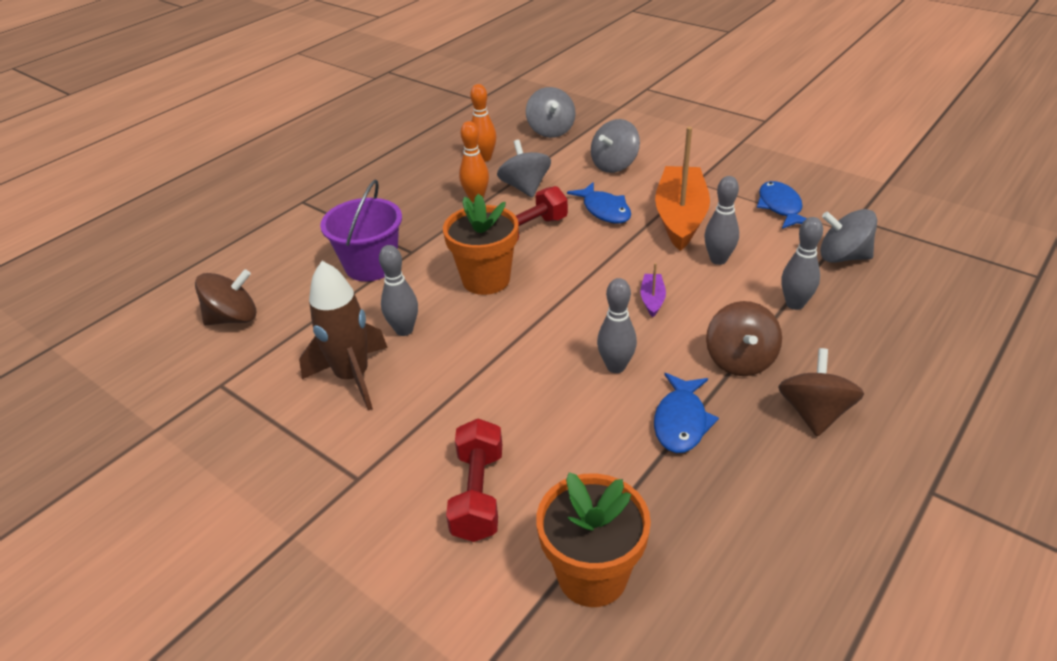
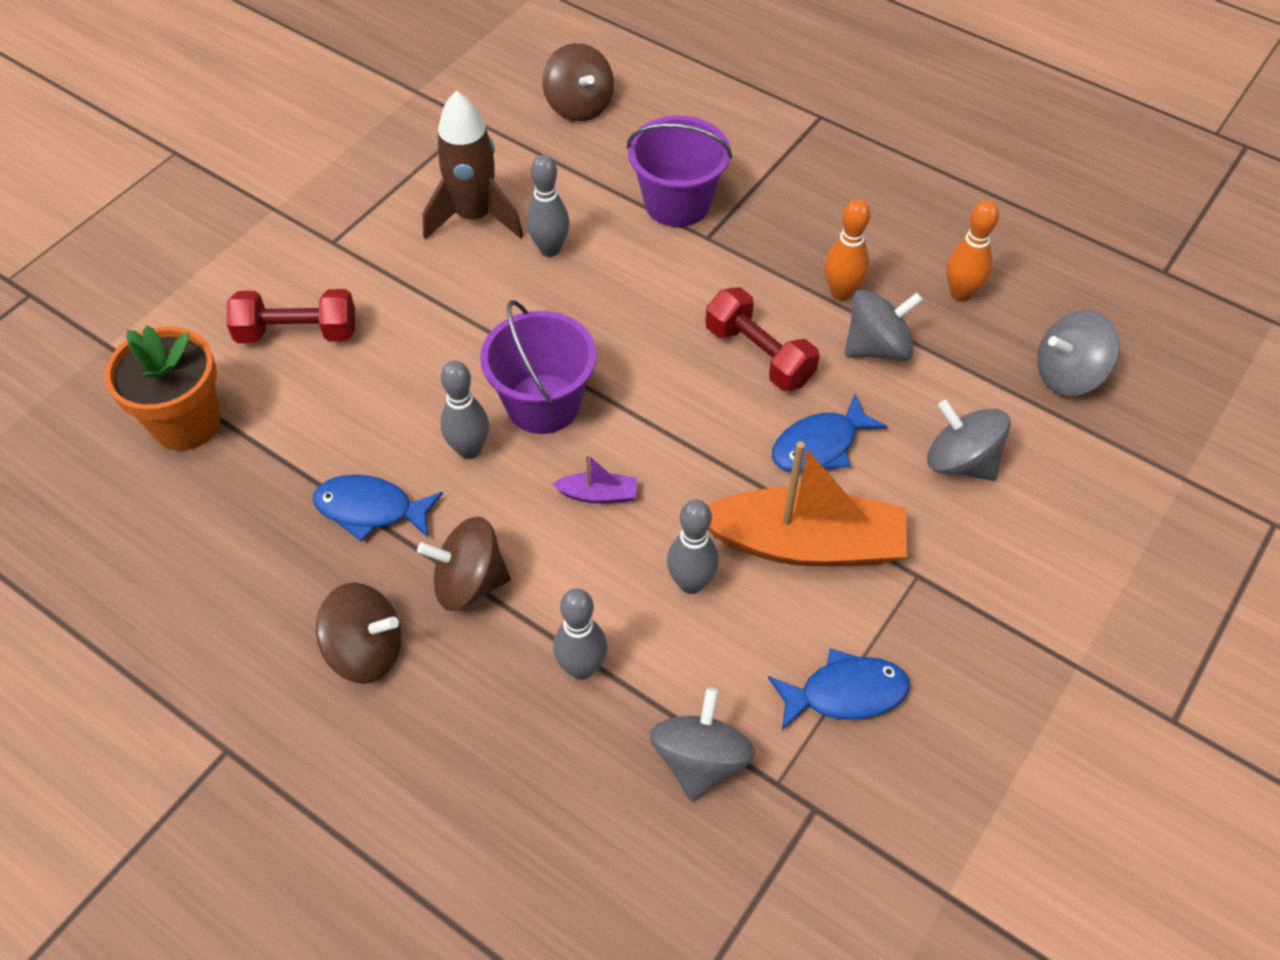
camera: 85 degrees right, 15 degrees up
(486, 279) = (646, 316): orange flower pot -> none
(569, 328) = (543, 404): none -> purple bucket

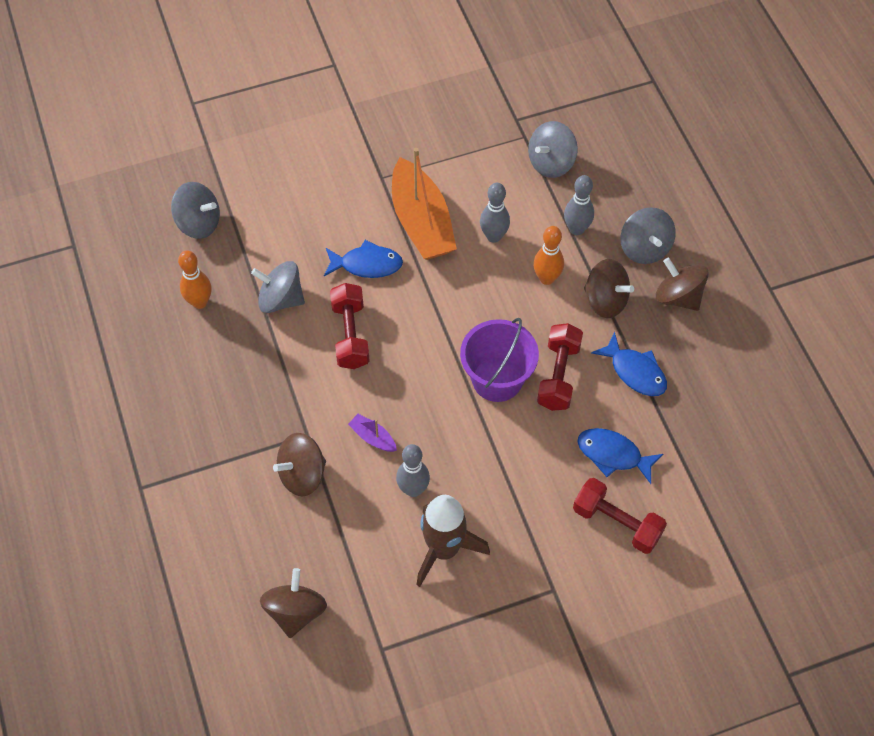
camera: 145 degrees left, 5 degrees up
(186, 423) = (717, 494): orange flower pot -> none
(469, 450) = (558, 375): grey bowling pin -> red dumbbell
(598, 494) = (505, 308): purple boat -> purple boat (373, 437)
(677, 203) = (302, 475): purple bucket -> brown spinning top
(805, 543) = (421, 222): orange boat -> orange boat turned 150 degrees counterclockwise
(841, 292) = (265, 345): orange bowling pin -> orange bowling pin (546, 278)
(845, 693) = (463, 151): blue fish -> blue fish (613, 455)
(960, 462) = (304, 214): grey spinning top -> grey spinning top (644, 248)

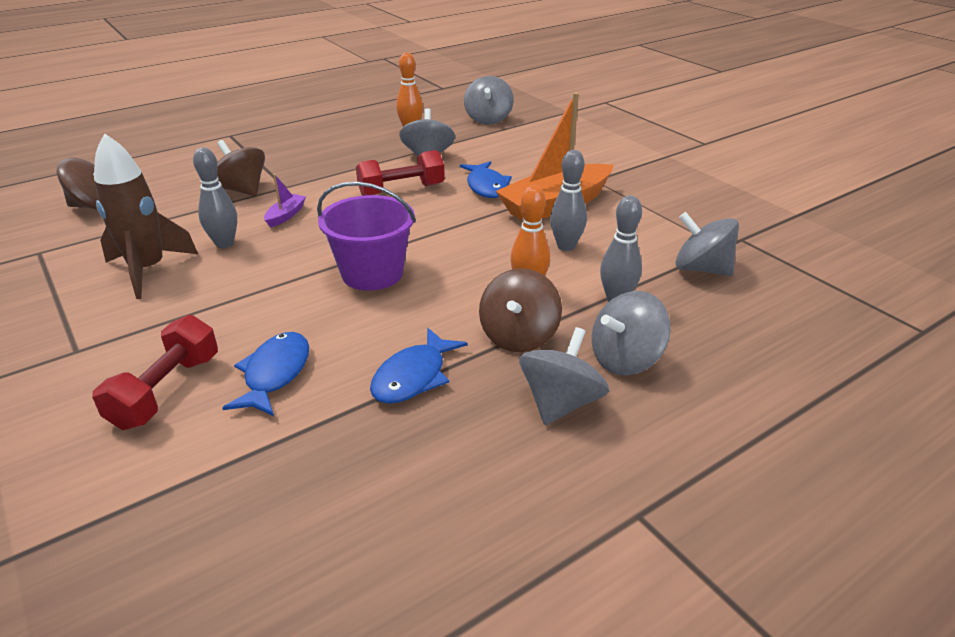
camera: 75 degrees right, 25 degrees down
(558, 375) = (389, 314): red dumbbell -> none
(678, 297) = (560, 403): brown spinning top -> grey spinning top

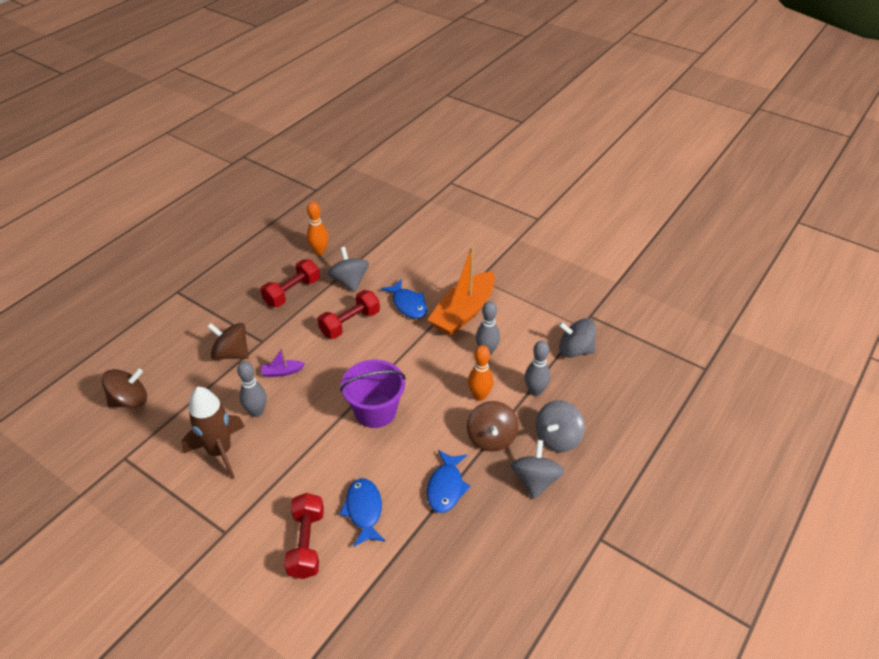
camera: 20 degrees left, 10 degrees up
(285, 215) = (282, 372): purple boat -> purple boat turned 105 degrees counterclockwise
(353, 155) = (292, 292): none -> red dumbbell
(488, 119) = (372, 224): grey spinning top -> none

